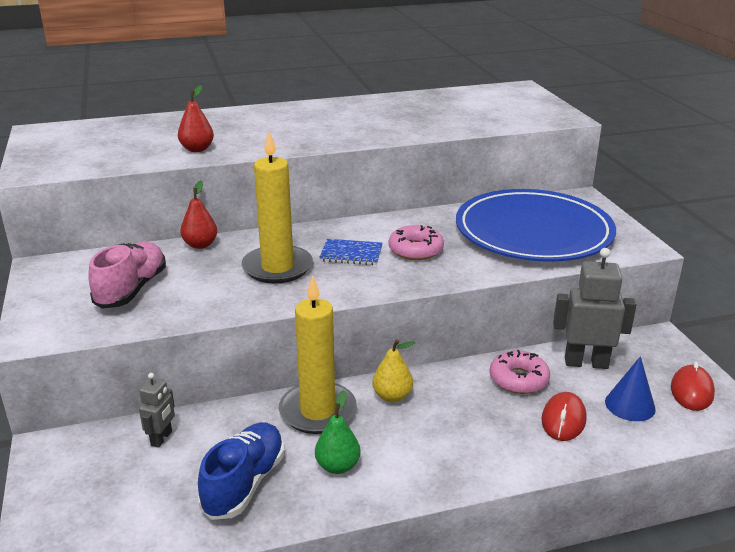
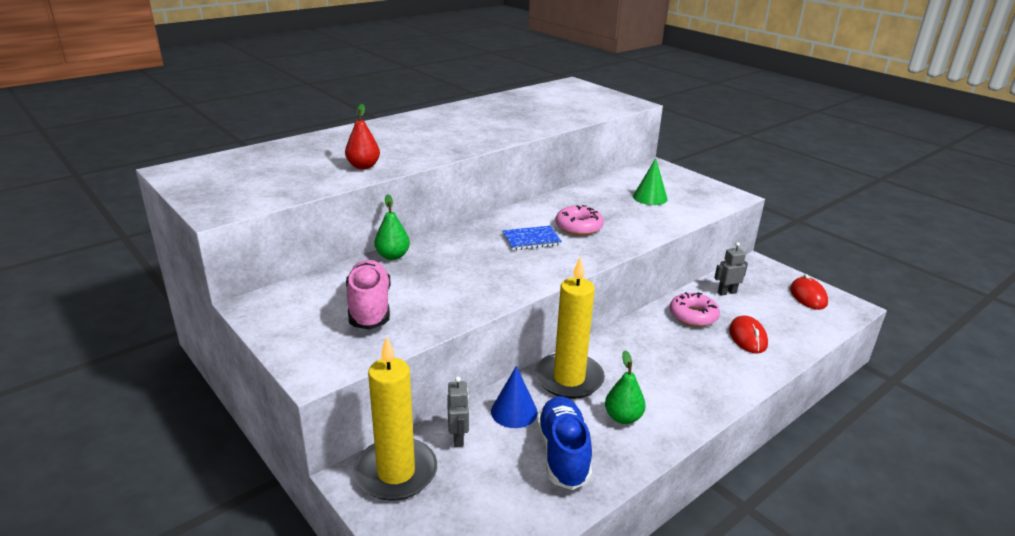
camera: 25 degrees left, 0 degrees up
(200, 245) = (392, 256): red pear -> green pear
(277, 267) = (482, 262): yellow candle -> yellow candle (396, 472)
(392, 396) = (615, 352): yellow pear -> none
(533, 232) = (650, 197): blue plate -> green cone
(586, 363) = (727, 292): grey robot -> grey robot, size x0.55
(630, 405) = (779, 316): blue cone -> blue cone (514, 411)

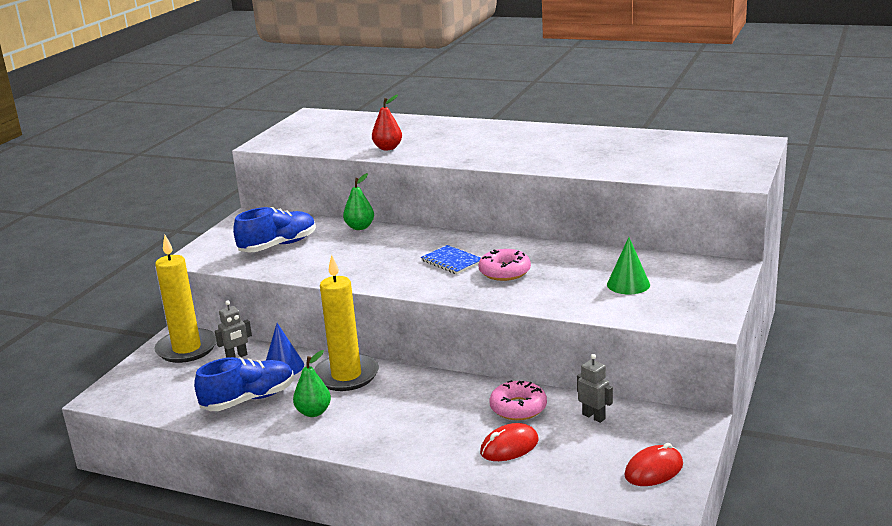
camera: 65 degrees right, 5 degrees down
(369, 308) = (278, 246): pink shoe -> blue shoe

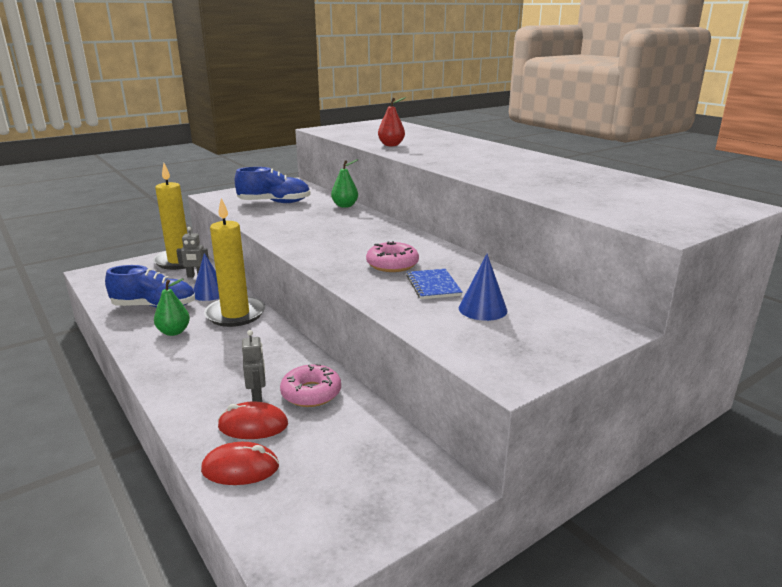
camera: 30 degrees right, 0 degrees up
(452, 261) = (366, 245): blue notebook -> blue notebook (433, 285)
(594, 416) = (360, 432): grey robot -> grey robot (257, 396)
(628, 284) = (482, 309): green cone -> blue cone
(654, 470) = (338, 520): red mouse -> red mouse (240, 468)

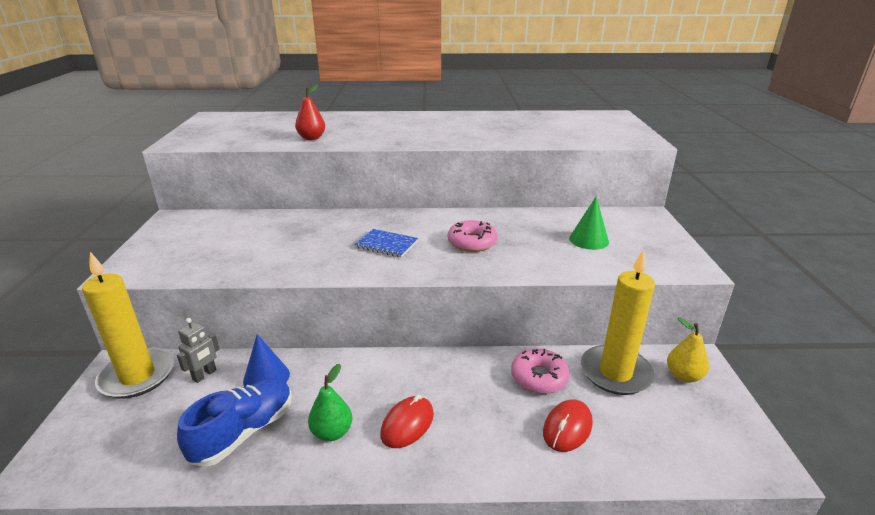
camera: 55 degrees left, 5 degrees up
(235, 314) = (343, 374): yellow candle -> yellow candle (615, 373)
(240, 468) = (628, 456): red mouse -> red mouse (407, 424)
(257, 396) = (520, 410): grey robot -> none
(274, 202) = (221, 245): blue shoe -> none
(345, 206) = (299, 216): green pear -> none
(403, 481) = (683, 376): none -> yellow pear
(433, 285) = (531, 242): blue notebook -> blue notebook (386, 244)
(482, 309) = (589, 240): blue cone -> green cone

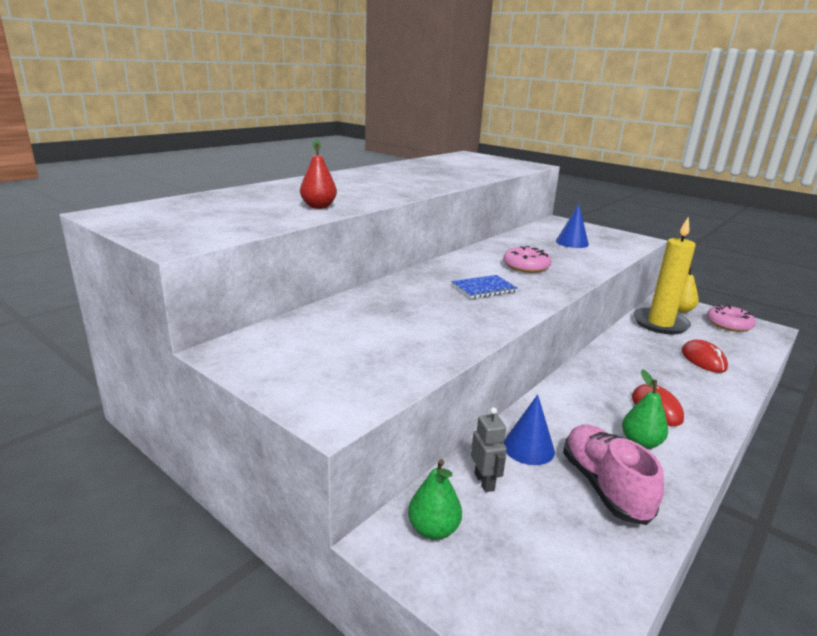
camera: 50 degrees left, 5 degrees down
(137, 376) = (433, 529): yellow candle -> green pear
(244, 432) = (604, 487): blue shoe -> pink shoe
(539, 377) = (643, 345): pink donut -> pink donut (728, 324)
(589, 240) = (572, 242): green cone -> blue cone

